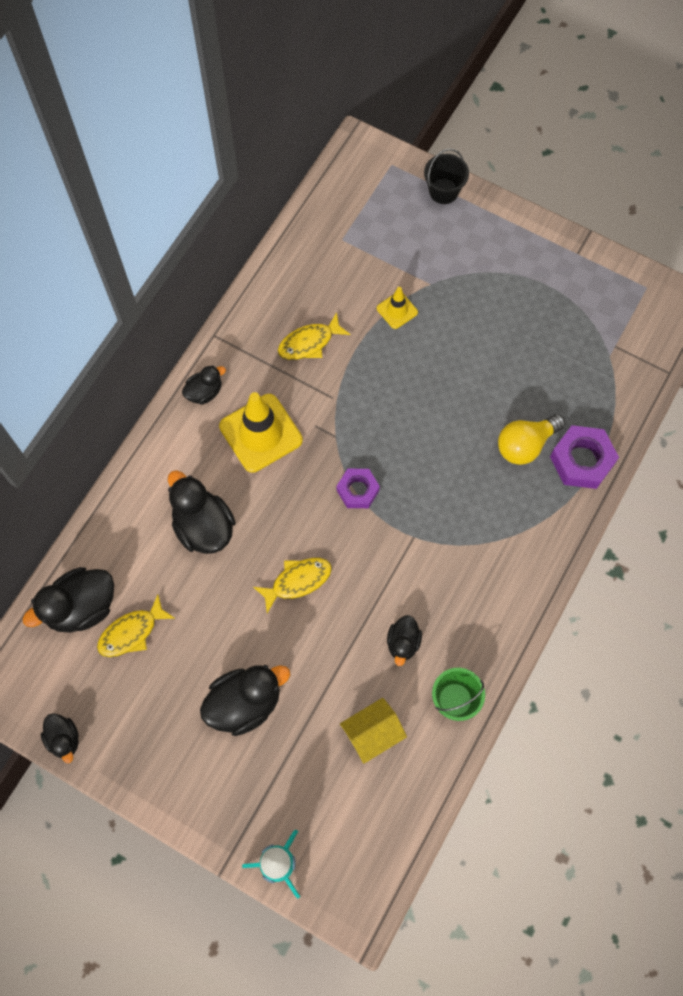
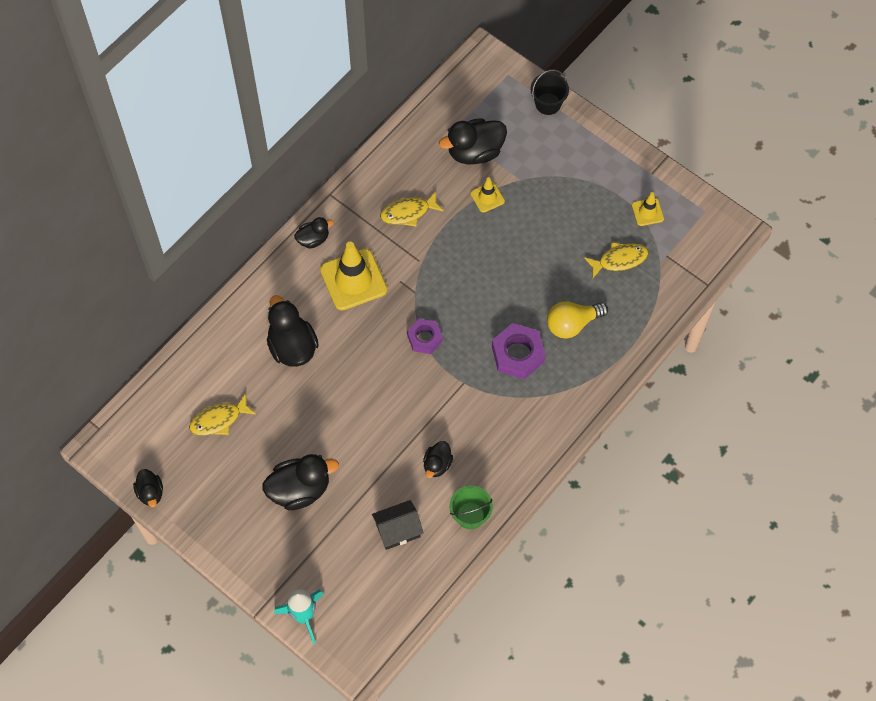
camera: 10 degrees right, 5 degrees down
(81, 607) = (182, 394): black duck -> black duck (475, 152)
(297, 581) = (361, 402): yellow fish -> yellow fish (619, 260)
(372, 734) = (398, 530): yellow house -> black house
(582, 460) = (617, 344): purple nut -> purple nut (518, 354)
(583, 298) = (647, 212): none -> yellow traffic cone

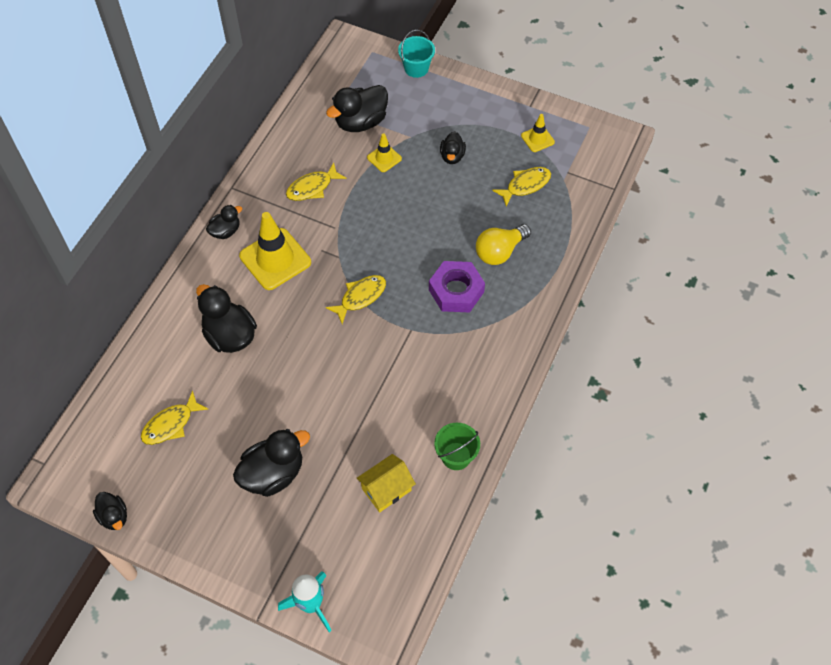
camera: 15 degrees left, 5 degrees down
(398, 530) = (386, 489): black house -> yellow house
(424, 338) = (360, 297): purple nut -> yellow fish
(437, 464) = (408, 414): black duck -> black duck (452, 156)
(548, 104) = (416, 68): black bucket -> turquoise bucket

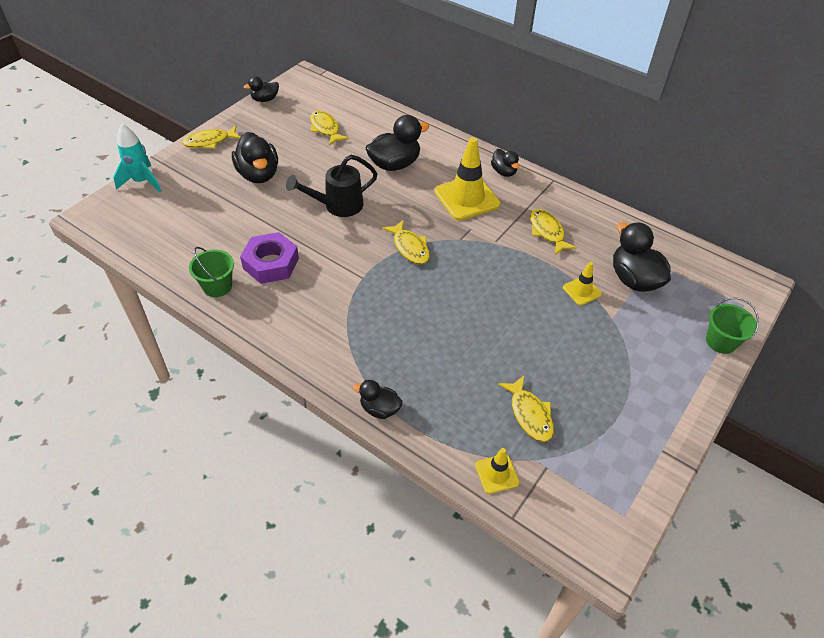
camera: 100 degrees right, 10 degrees down
(217, 554) = (209, 141): none -> yellow fish
(311, 376) = (338, 205): none -> black watering can
(386, 489) = (210, 236): yellow house -> none
(416, 68) = (721, 341): turquoise bucket -> green bucket
(452, 156) = (580, 350): black duck -> black duck (379, 409)
(456, 291) = (397, 320): purple nut -> purple nut (271, 263)
(499, 252) = (438, 368): yellow light bulb -> none
(537, 139) = (604, 445): yellow traffic cone -> yellow traffic cone (497, 474)

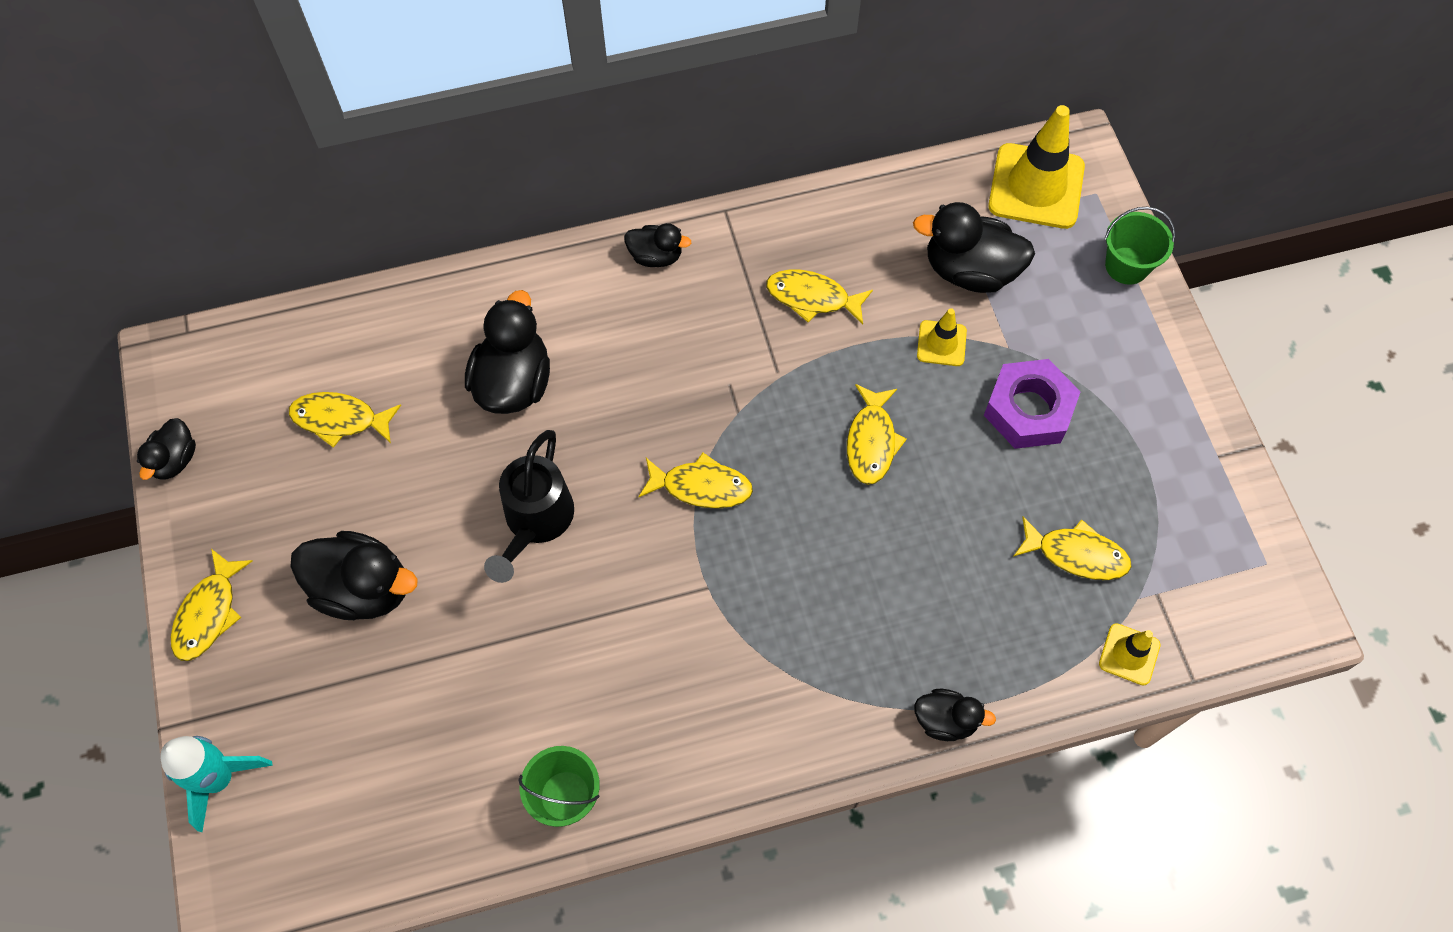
camera: 50 degrees left, 15 degrees up
(271, 263) = (580, 692): purple nut -> purple nut (1028, 410)
(379, 409) = (945, 720): black duck -> black duck turned 135 degrees counterclockwise
(466, 198) = (667, 343): yellow traffic cone -> yellow traffic cone (1036, 186)
(499, 294) = (871, 442): none -> yellow fish

